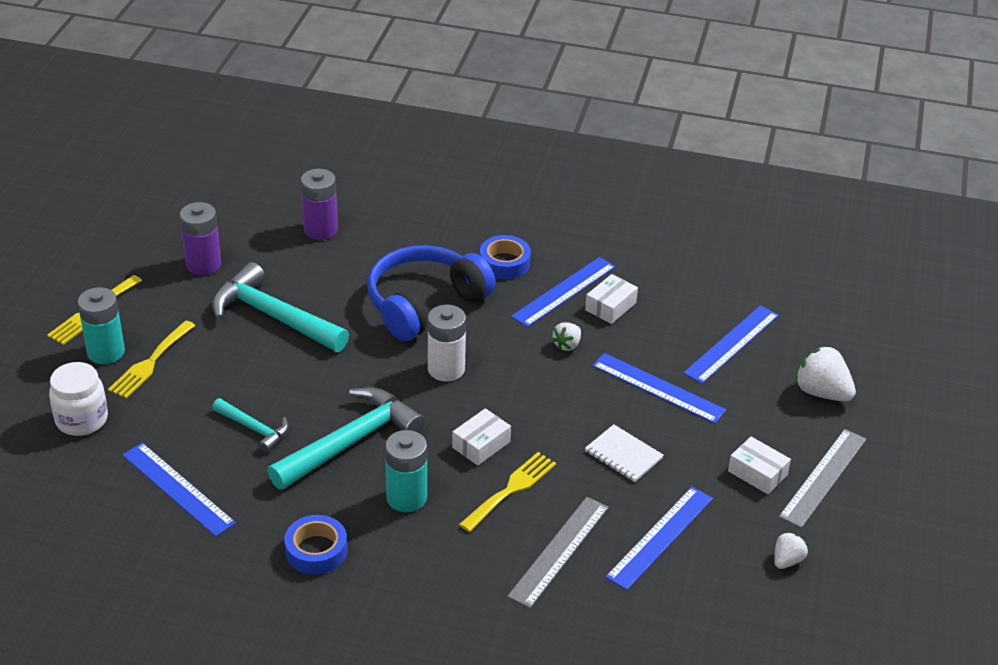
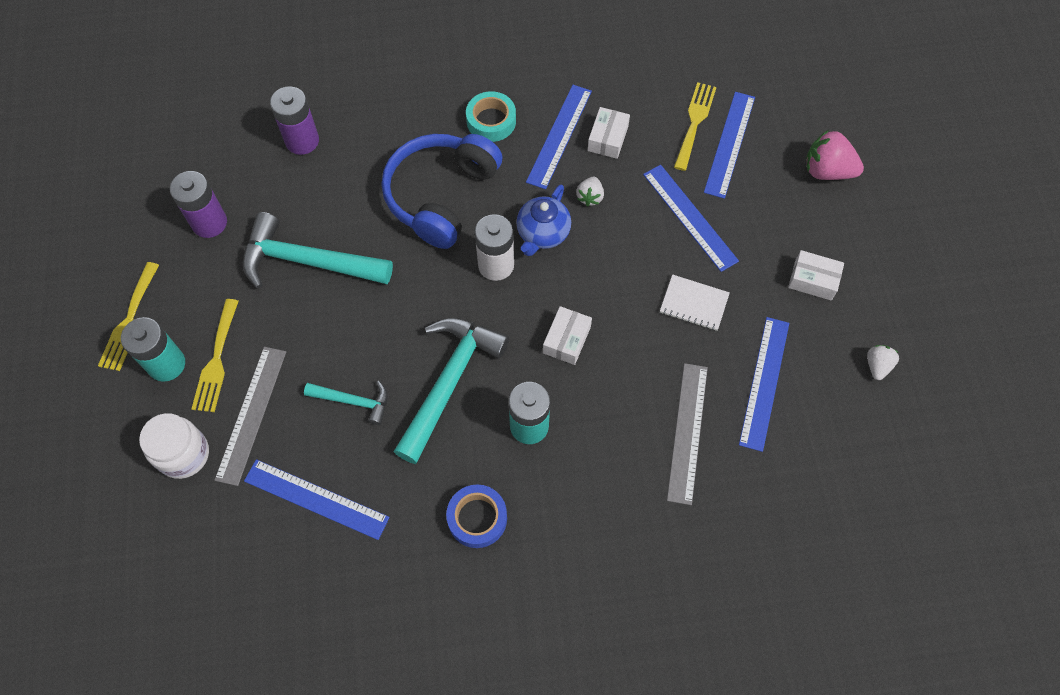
camera: 20 degrees left, 25 degrees up
(504, 263) = (491, 121): blue tape -> turquoise tape
(505, 359) = (542, 233): none -> blue teapot
(511, 489) = (616, 380): yellow fork -> yellow fork (694, 122)
(658, 388) = (689, 217): blue ruler -> blue ruler turned 45 degrees clockwise
(822, 392) = (827, 171): white strawberry -> pink strawberry
(823, 477) = (867, 264): grey ruler -> grey ruler (251, 414)

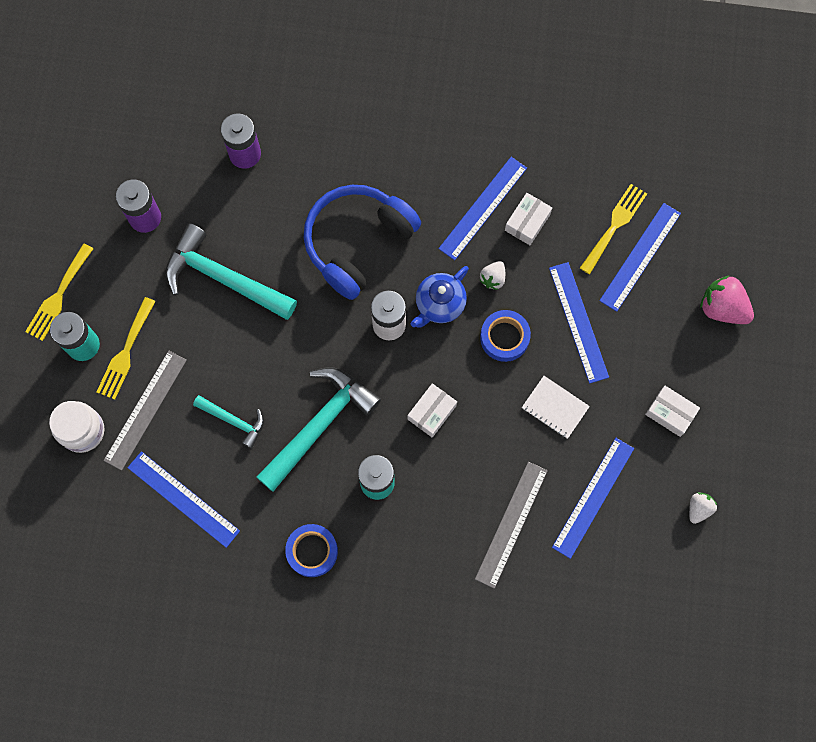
camera: 15 degrees right, 10 degrees up
(491, 121) = (423, 176): turquoise tape -> none
(619, 249) = (504, 337): none -> blue tape

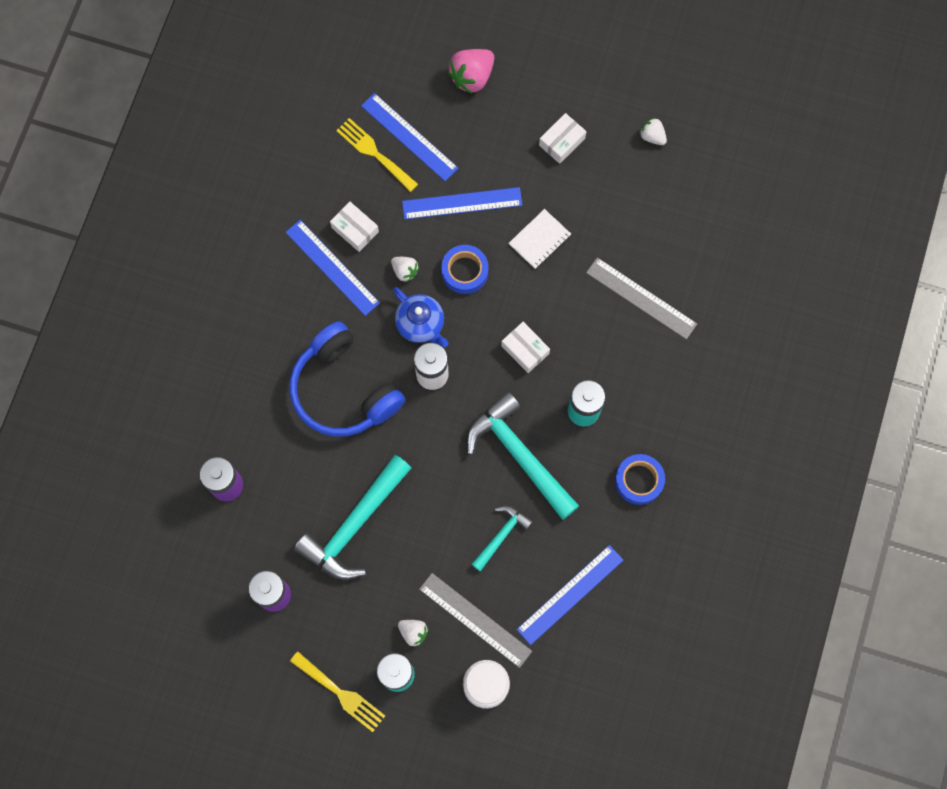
camera: 80 degrees left, 0 degrees up
(125, 353) = (413, 632): yellow fork -> white strawberry
(593, 497) = (628, 223): blue ruler -> none

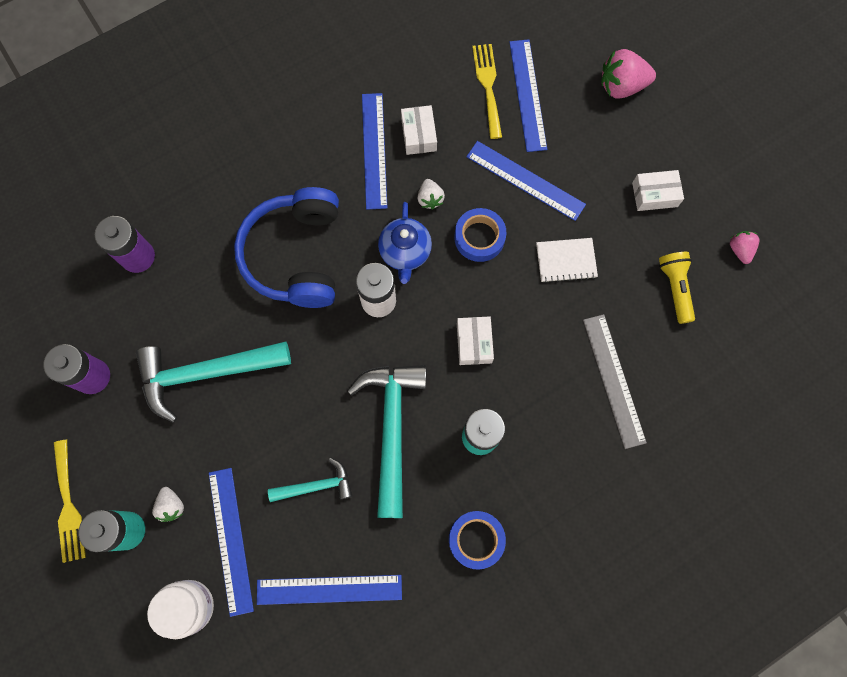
camera: 40 degrees right, 0 degrees up
(475, 620) = (230, 540): grey ruler -> blue ruler
(630, 199) = (675, 288): none -> yellow flashlight
(652, 136) = (740, 250): white strawberry -> pink strawberry

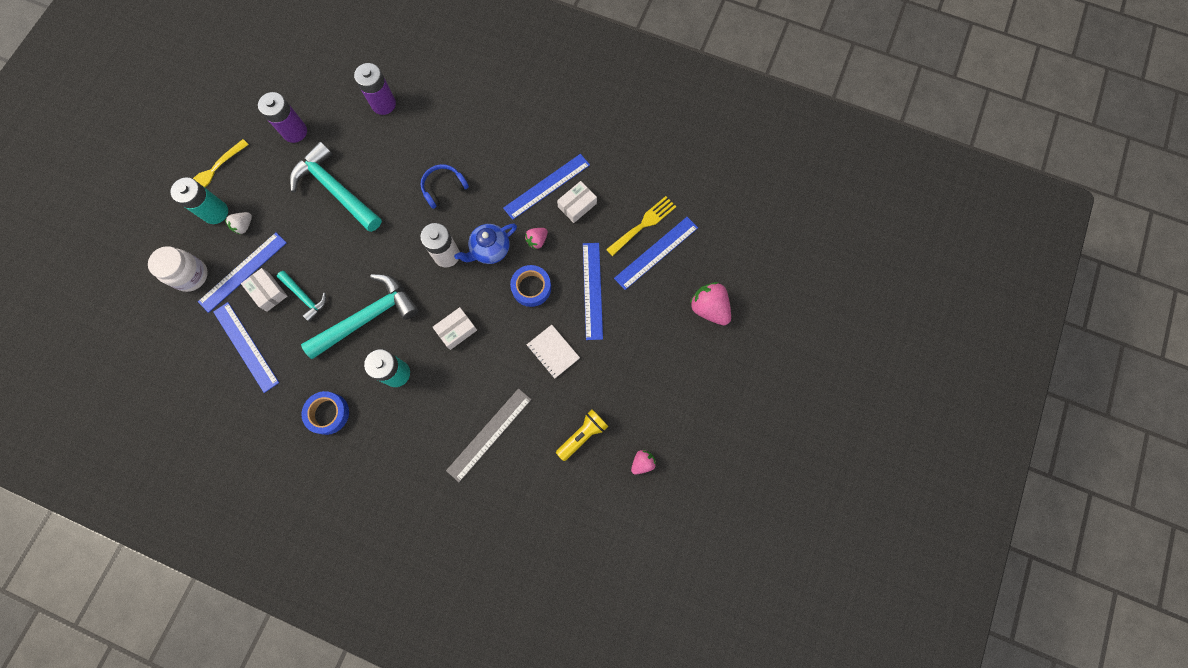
camera: 55 degrees right, 0 degrees up
(296, 255) = (444, 188): blue headphones -> blue headphones, size x0.51
(430, 199) = (537, 241): white strawberry -> pink strawberry
(654, 194) = (642, 380): white box -> white box (268, 292)

